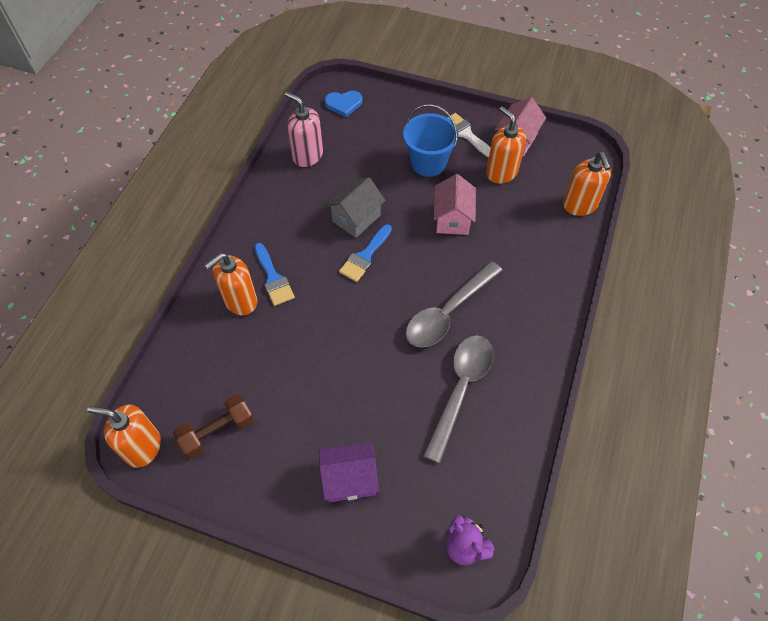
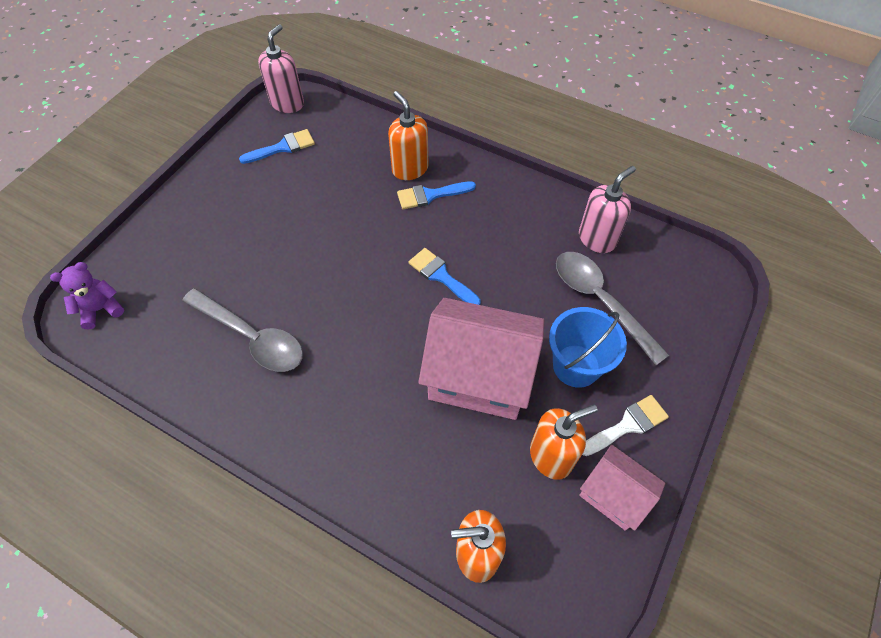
camera: 100 degrees right, 0 degrees up
(143, 447) = (287, 103): orange soap dispenser -> pink soap dispenser
(217, 431) = (283, 147): brown dumbbell -> blue brush
(344, 104) = (686, 285): blue heart -> none
(349, 479) = (201, 232): purple house -> none
(356, 218) = (496, 275): grey house -> none
(448, 312) = (347, 344): grey spoon -> grey spoon (600, 301)
(452, 219) = (479, 376): pink house -> pink house, size x1.81

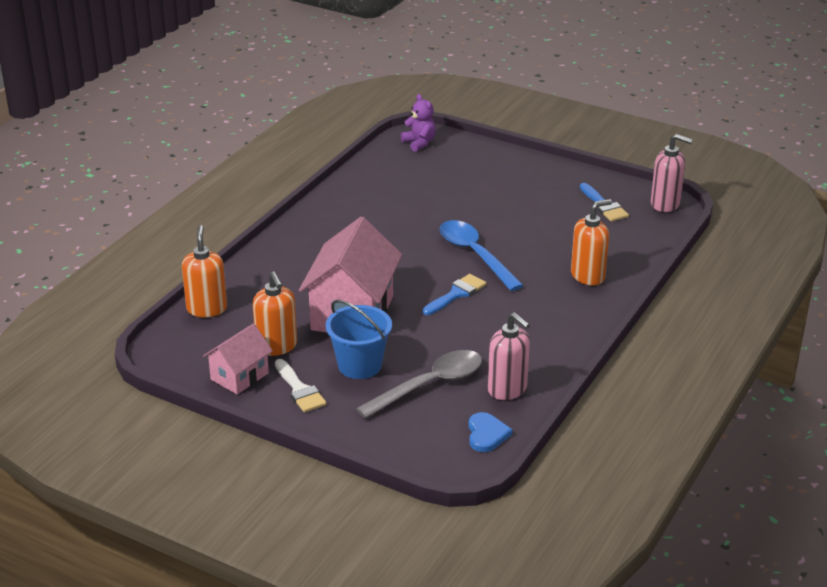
camera: 90 degrees right, 25 degrees down
(251, 337) = (393, 206): grey spoon -> none
(366, 257) = (475, 255): none -> blue spoon
(430, 195) = (554, 288): blue brush -> none
(666, 257) = (486, 434): none -> blue heart

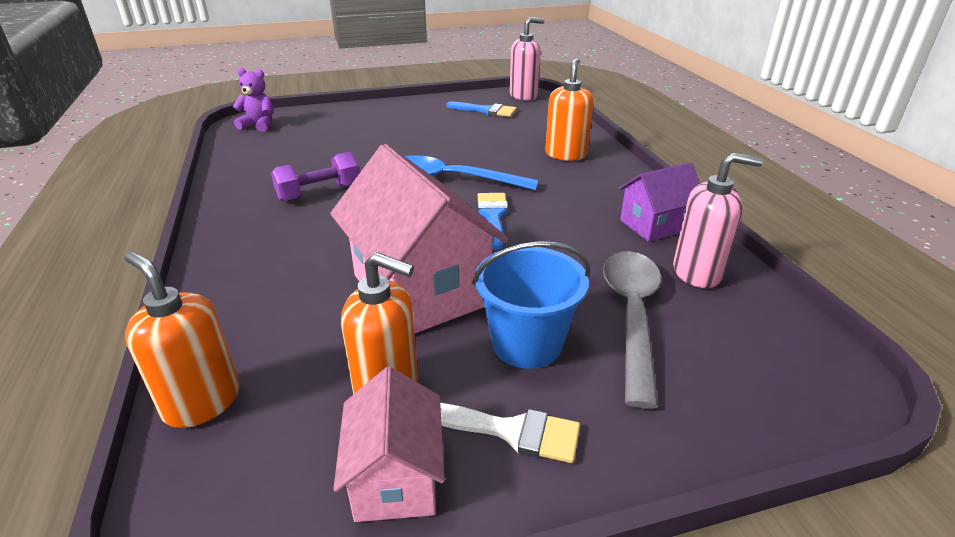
camera: 45 degrees left, 0 degrees up
(384, 223) = (319, 192): none -> purple dumbbell
(486, 434) = (776, 330): blue heart -> none
(542, 353) = (655, 225): none -> purple house

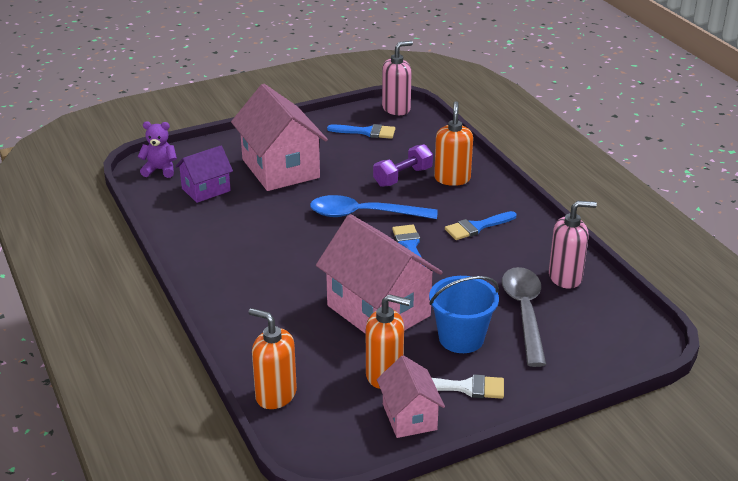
camera: 10 degrees left, 0 degrees up
(319, 192) = (260, 238): purple dumbbell -> purple dumbbell (403, 177)
(381, 133) = (280, 168): none -> pink house
(584, 203) = (477, 227): none -> blue brush
(655, 225) = (533, 241): purple house -> purple house (206, 190)

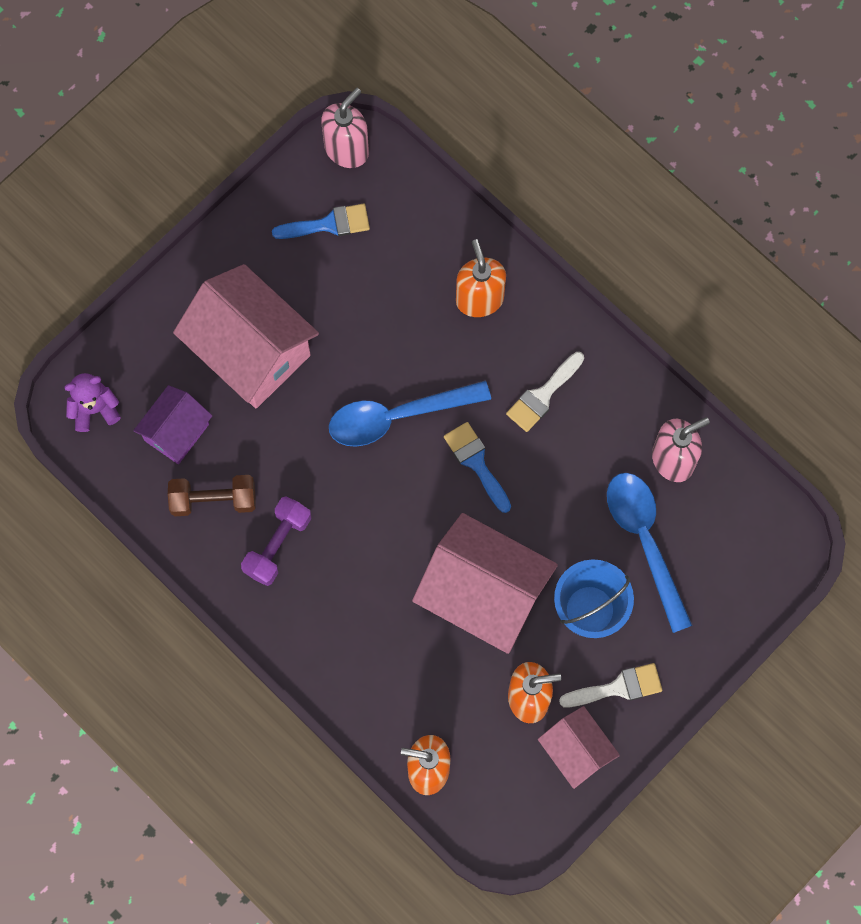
camera: 20 degrees left, 40 degrees up
(208, 222) = (213, 500): none -> brown dumbbell
(403, 177) = (415, 317): purple dumbbell -> purple dumbbell (277, 545)
(477, 227) = (543, 395): blue brush -> white brush
(524, 313) = (645, 542): grey spoon -> blue spoon

